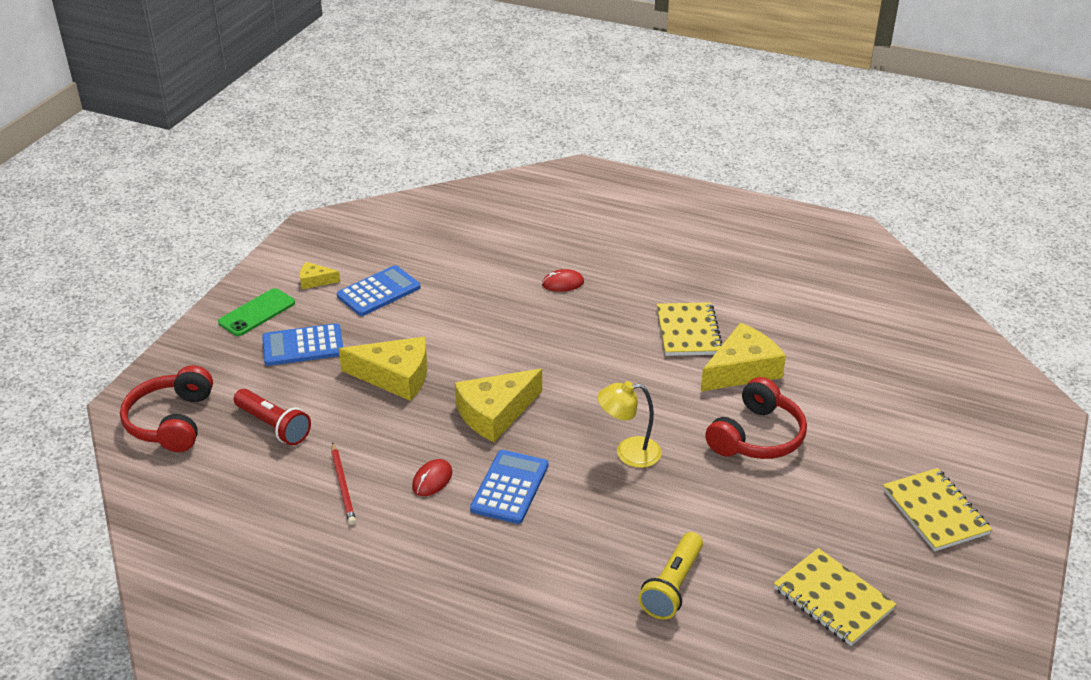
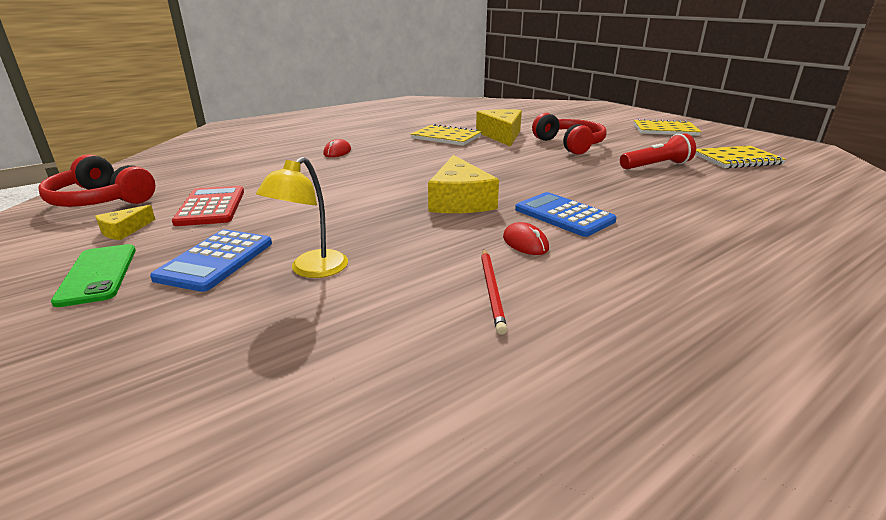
camera: 60 degrees left, 10 degrees down
(172, 421) = (186, 406): red headphones -> red headphones (101, 200)
(273, 426) = (328, 312): red flashlight -> red flashlight (656, 166)
(343, 486) = (492, 291): red pencil -> red pencil turned 75 degrees clockwise
(379, 292) = (211, 207): blue calculator -> red calculator
(395, 377) = (349, 226): yellow cheese -> none
(628, 452) = (555, 173): yellow lamp -> yellow lamp (311, 270)
(672, 586) = (715, 191): yellow flashlight -> none

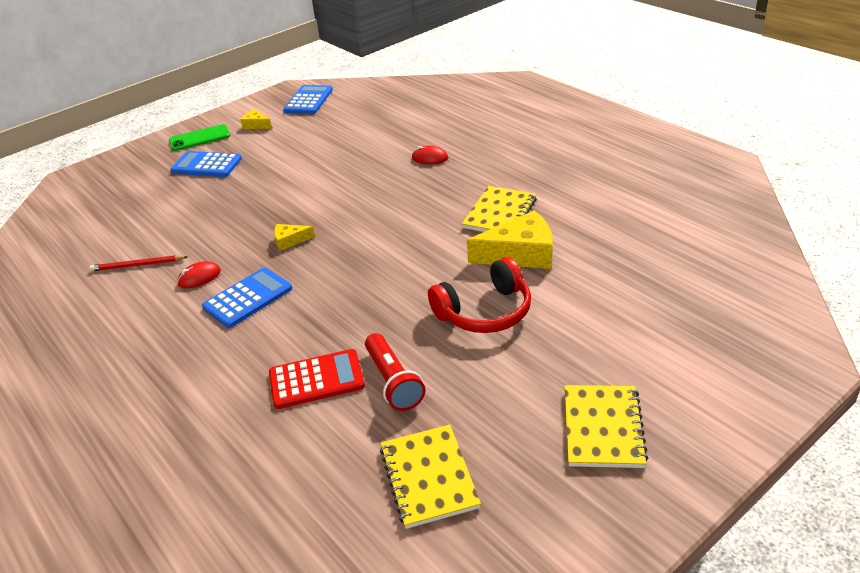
camera: 90 degrees right, 10 degrees up
(101, 200) = (308, 100): red headphones -> blue calculator
(211, 207) = (291, 139): red calculator -> red calculator (316, 380)
(311, 270) = (184, 198): yellow lamp -> none
(459, 200) = (290, 240): yellow cheese -> yellow cheese, size x0.49

